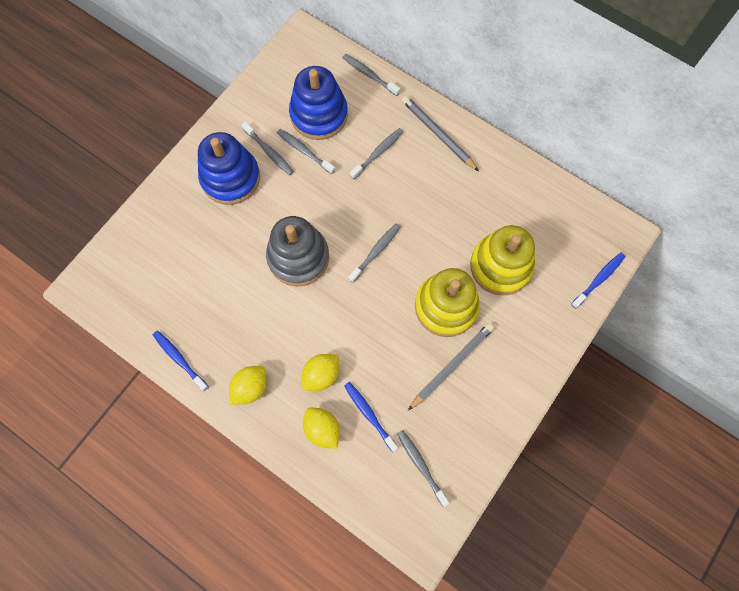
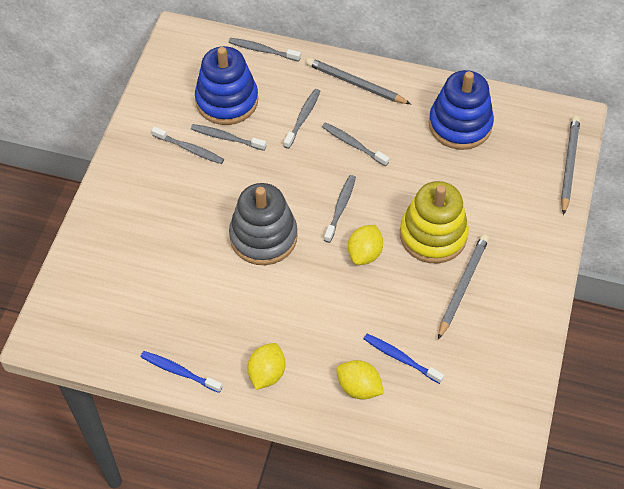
camera: 20 degrees left, 15 degrees down
(230, 178) = (159, 185): blue stacking toy -> blue stacking toy (460, 125)
(321, 375) = (335, 337): yellow lemon -> yellow lemon (364, 253)
(421, 465) = (473, 387): grey toothbrush -> grey toothbrush (353, 144)
(500, 266) = (470, 182): yellow stacking toy -> none
(599, 279) = (569, 165): blue toothbrush -> grey pencil

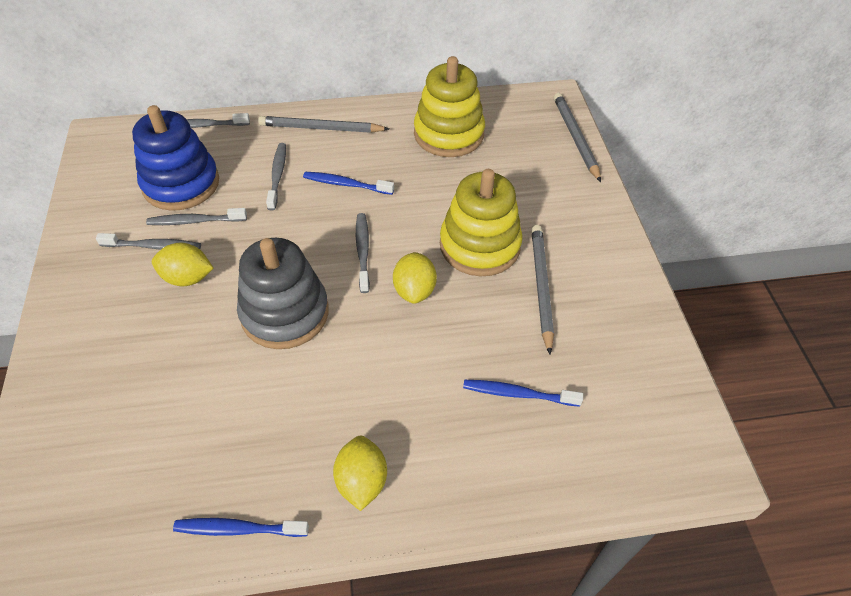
camera: 25 degrees left, 5 degrees down
(353, 144) = (346, 184): grey toothbrush -> blue toothbrush
(359, 387) = (487, 451): yellow lemon -> yellow lemon (187, 278)
(460, 125) = (448, 134): blue stacking toy -> yellow stacking toy

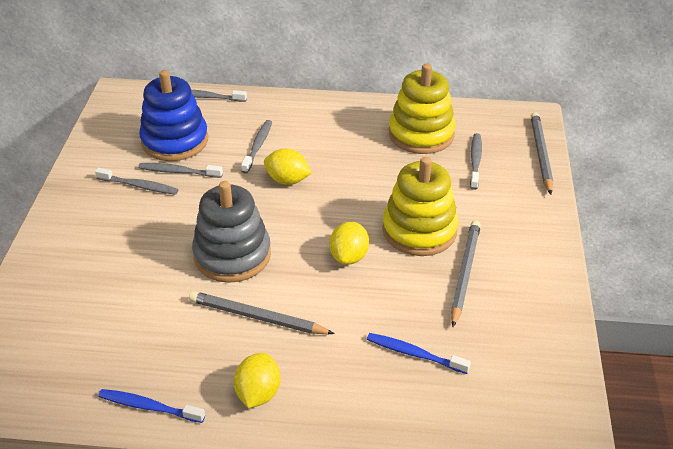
camera: 15 degrees right, 10 degrees down
(187, 278) = (160, 214): yellow lemon -> yellow lemon (287, 180)
(321, 128) = (307, 113): grey pencil -> grey pencil (257, 317)
(346, 184) = (315, 162): blue toothbrush -> none
(363, 251) = (313, 218): grey toothbrush -> grey toothbrush (475, 161)

